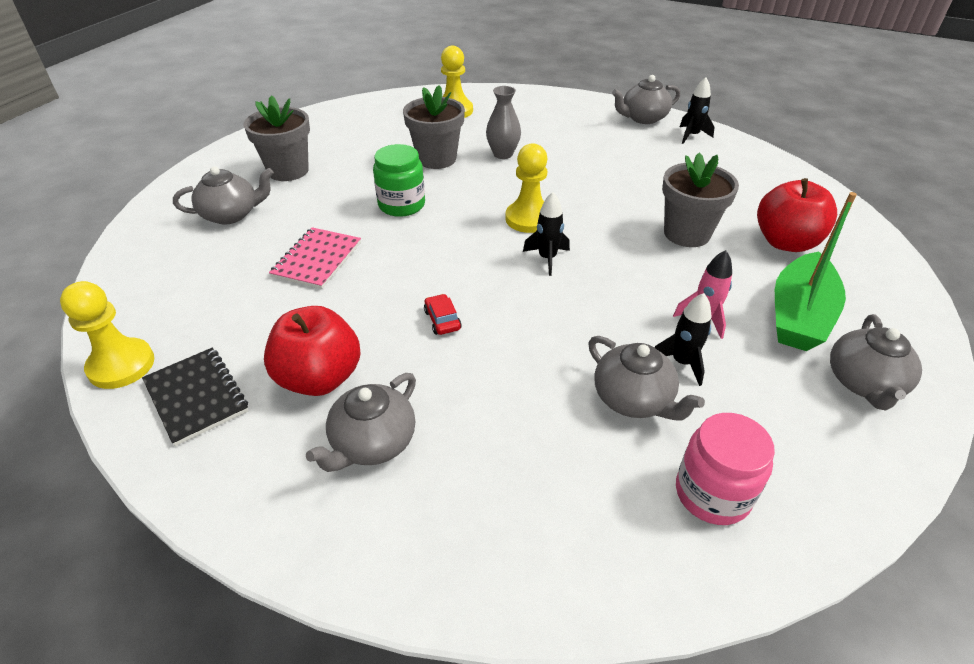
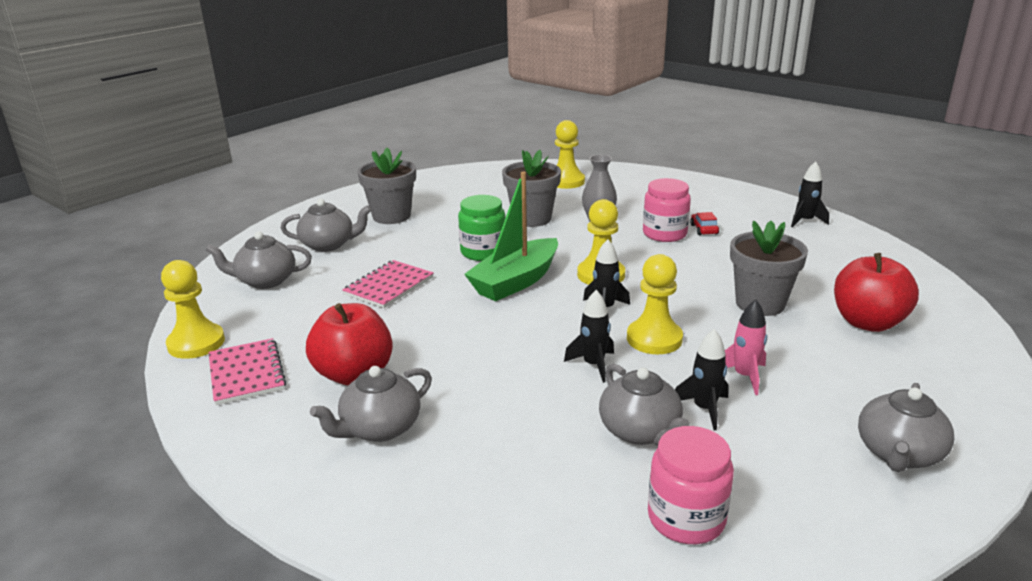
camera: 15 degrees right, 15 degrees down
(196, 397) = (246, 373): black notebook -> pink notebook
(442, 320) = (482, 345): red car -> red car (704, 229)
(561, 327) = (593, 365): none -> black rocket
(571, 163) = (664, 234): none -> pink jar
(606, 288) = (654, 339): none -> yellow pawn
(643, 118) = (758, 202): grey teapot -> grey teapot (265, 281)
(799, 315) = (852, 386): green boat -> green boat (515, 281)

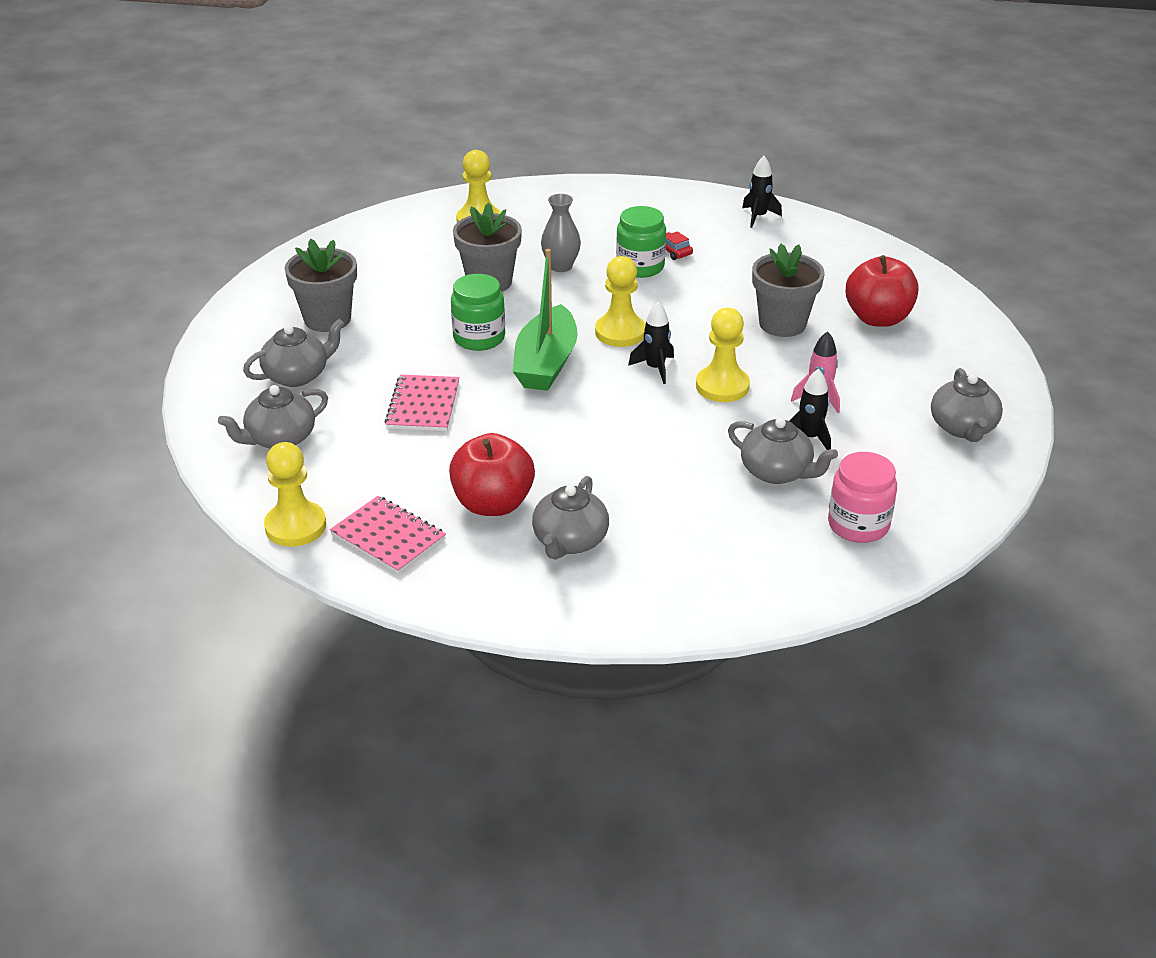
camera: 30 degrees left, 10 degrees up
(593, 365) = (693, 427): black rocket -> none
(664, 234) = (640, 267): pink jar -> green jar

